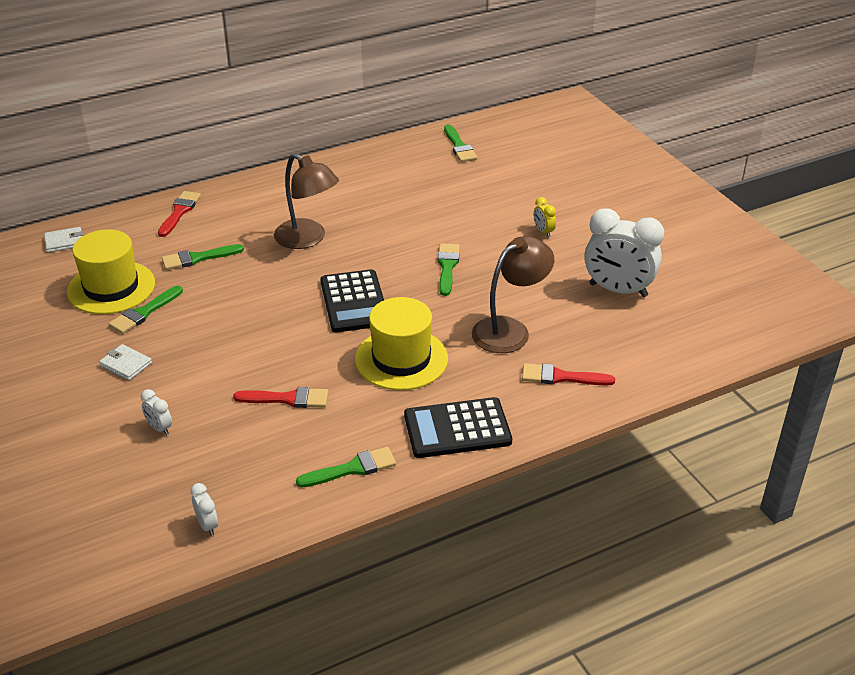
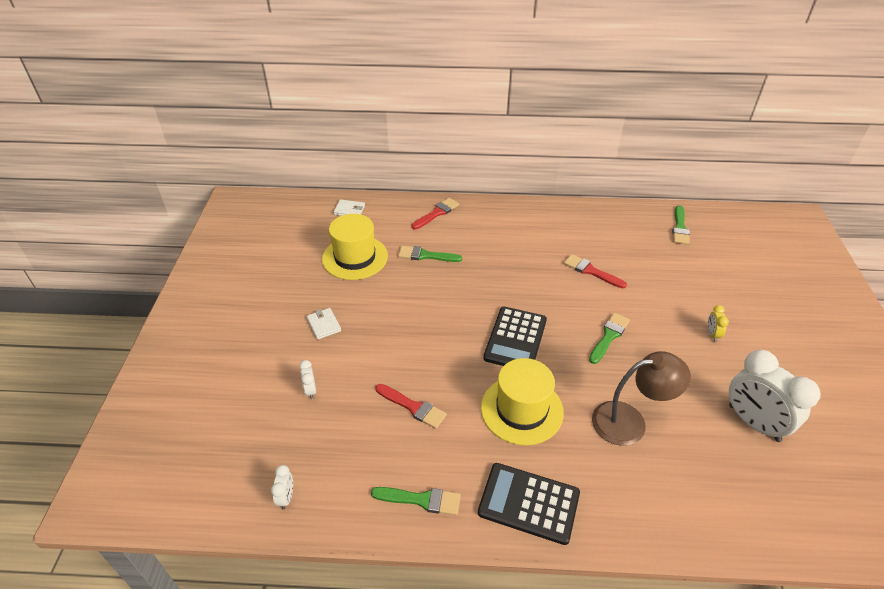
camera: 30 degrees right, 5 degrees up
(144, 312) = (363, 286): green brush -> none
(307, 239) = (513, 268): brown lamp -> none
(561, 377) = (651, 493): red brush -> red brush (591, 271)

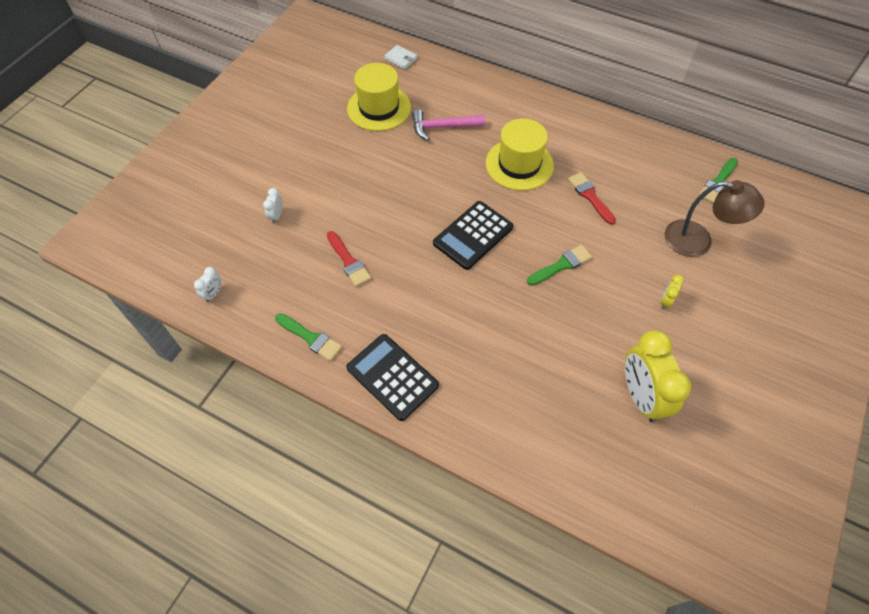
camera: 25 degrees right, 15 degrees up
(324, 325) = (318, 162): white wallet -> none
(426, 255) = (443, 127): green brush -> pink hammer
(436, 213) = (479, 87): red brush -> none
(521, 409) = (437, 299): yellow hat -> yellow hat (519, 164)
(629, 421) = (525, 347): brown lamp -> brown lamp (698, 241)
(754, 423) = (641, 396): white clock -> yellow clock

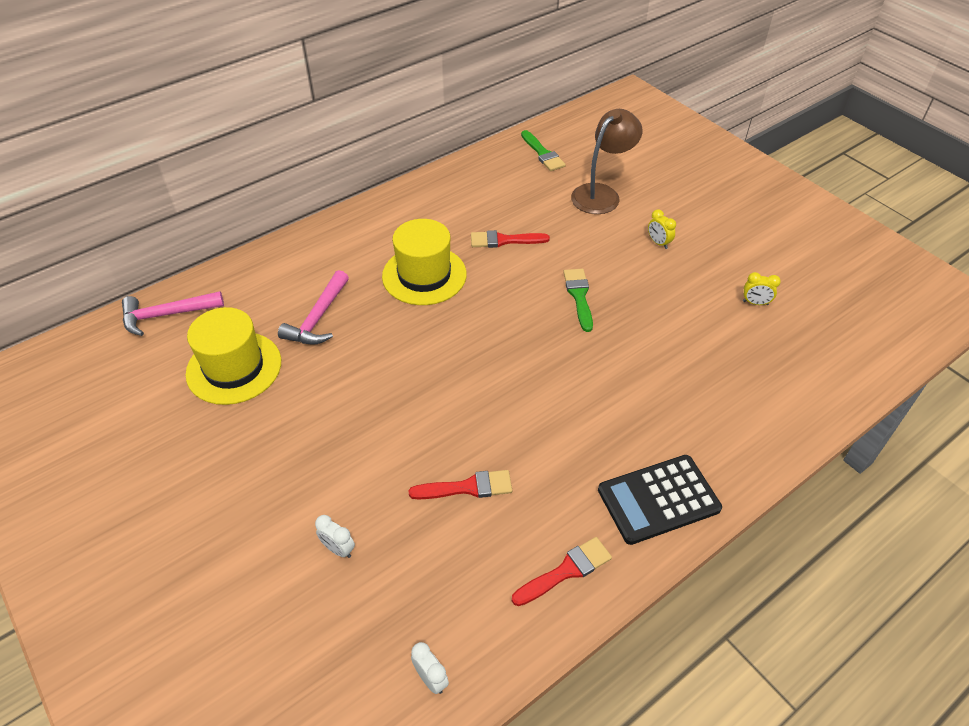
camera: 65 degrees left, 10 degrees down
(310, 338) = (565, 571): green brush -> red brush
(401, 58) = (167, 315): white wallet -> pink hammer
(473, 235) = (499, 352): black calculator -> none
(641, 396) = (755, 303): yellow clock -> yellow clock, size x0.42

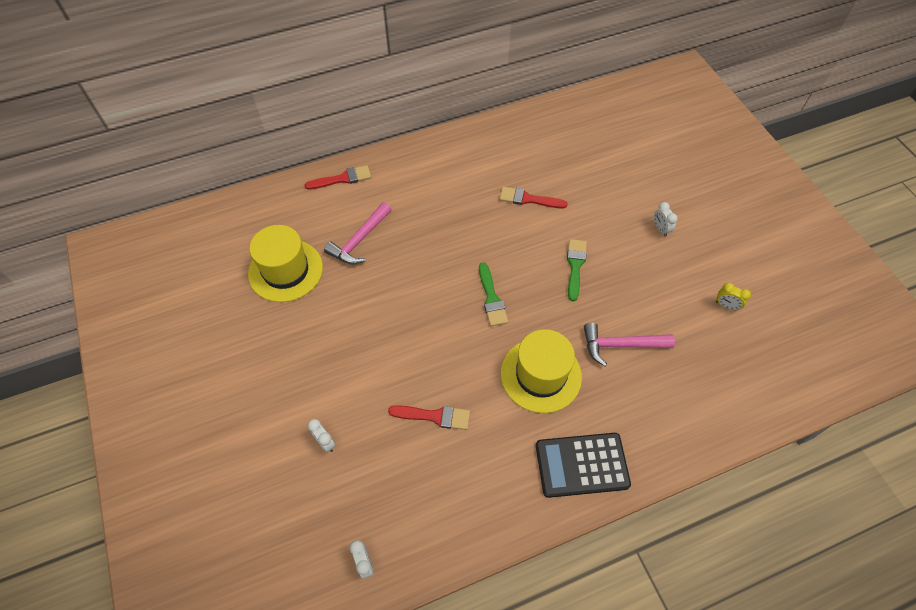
camera: 15 degrees right, 10 degrees up
(167, 315) = (247, 212): pink hammer -> pink hammer (621, 345)
(424, 275) = (453, 219): yellow hat -> yellow hat (541, 375)
(542, 153) = (587, 119): green brush -> green brush (491, 298)
(565, 571) = (489, 506): red brush -> red brush (342, 179)
(601, 194) = (626, 170): brown lamp -> none
(658, 243) = (660, 229): yellow clock -> white clock

